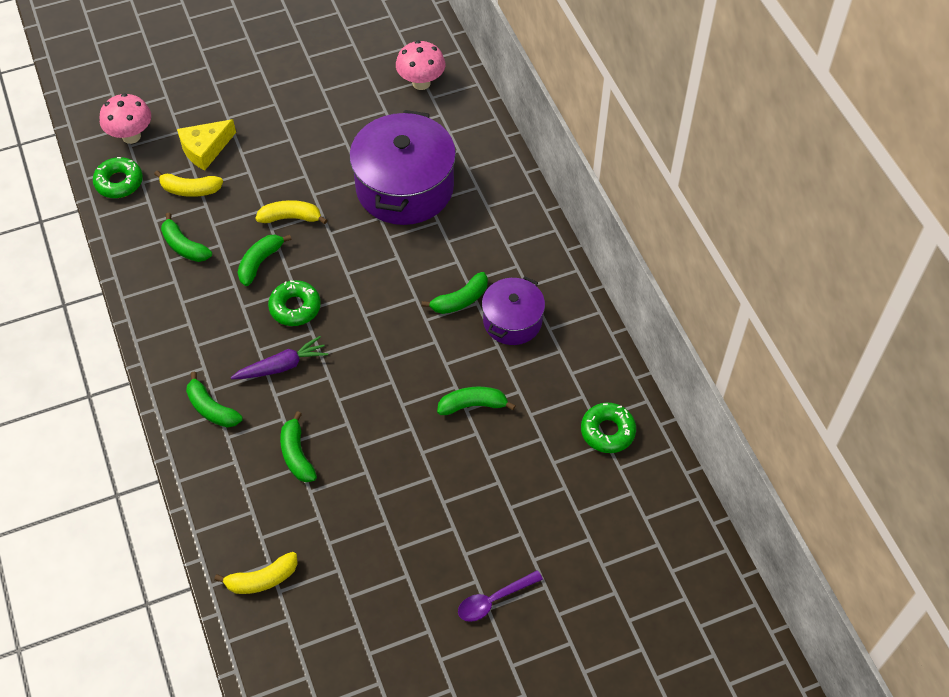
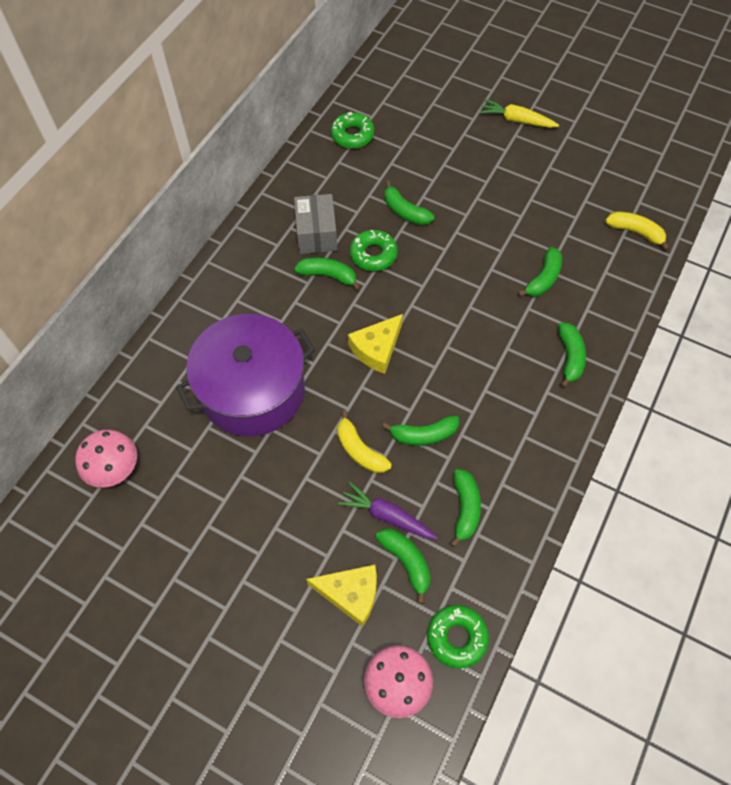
camera: 130 degrees left, 5 degrees up
(190, 190) = (406, 562): yellow banana -> green banana
(282, 366) = (492, 342): purple carrot -> purple carrot (387, 516)
(295, 307) = (438, 374): green donut -> green donut (373, 255)
(358, 284) = (377, 349): none -> yellow cheese
(494, 600) = (516, 120): purple spoon -> yellow carrot
(512, 321) = (316, 234): purple pot -> grey box

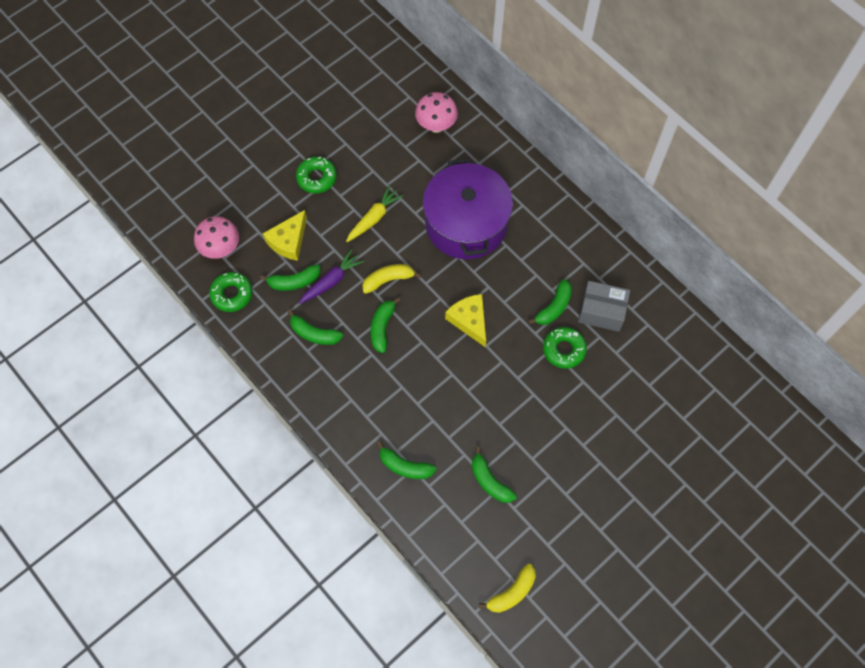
camera: 110 degrees right, 5 degrees up
(352, 135) = (711, 379): green donut -> green donut (316, 178)
(404, 211) = (603, 392): green banana -> none
(516, 120) = (689, 544): yellow carrot -> yellow carrot (374, 218)

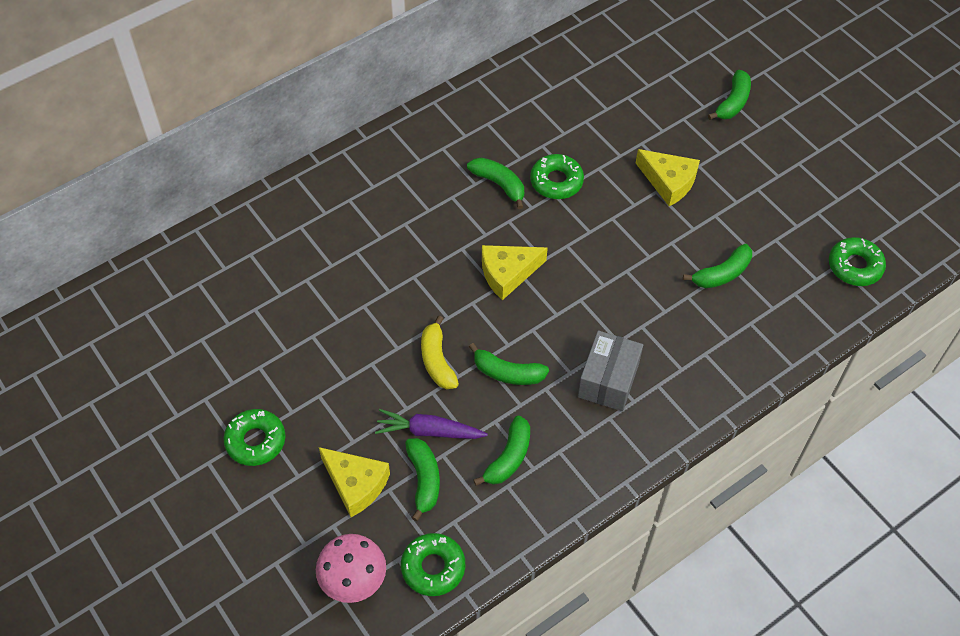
camera: 85 degrees left, 10 degrees down
(331, 281) = (429, 431): purple carrot -> purple carrot turned 45 degrees counterclockwise
(374, 218) = (337, 371): yellow carrot -> none
(405, 466) = (703, 362): green banana -> green banana (732, 102)
(436, 126) = (203, 283): pink mushroom -> none
(466, 223) = (366, 263): purple pot -> none
(512, 592) = (855, 266): yellow banana -> green donut
(578, 437) = (668, 182): none -> yellow cheese
(601, 312) = (510, 139): grey box -> grey box (608, 380)

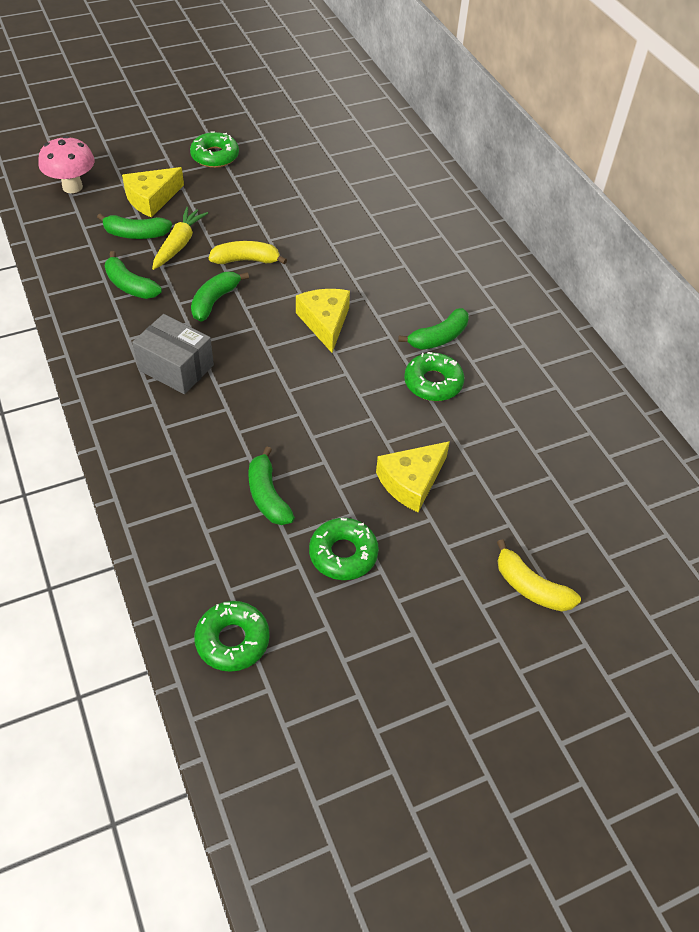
camera: 100 degrees right, 5 degrees down
(429, 431) = (179, 244): purple carrot -> yellow carrot
(433, 567) = (58, 227): green donut -> green donut (343, 554)
(732, 102) = (530, 587): green banana -> yellow banana

